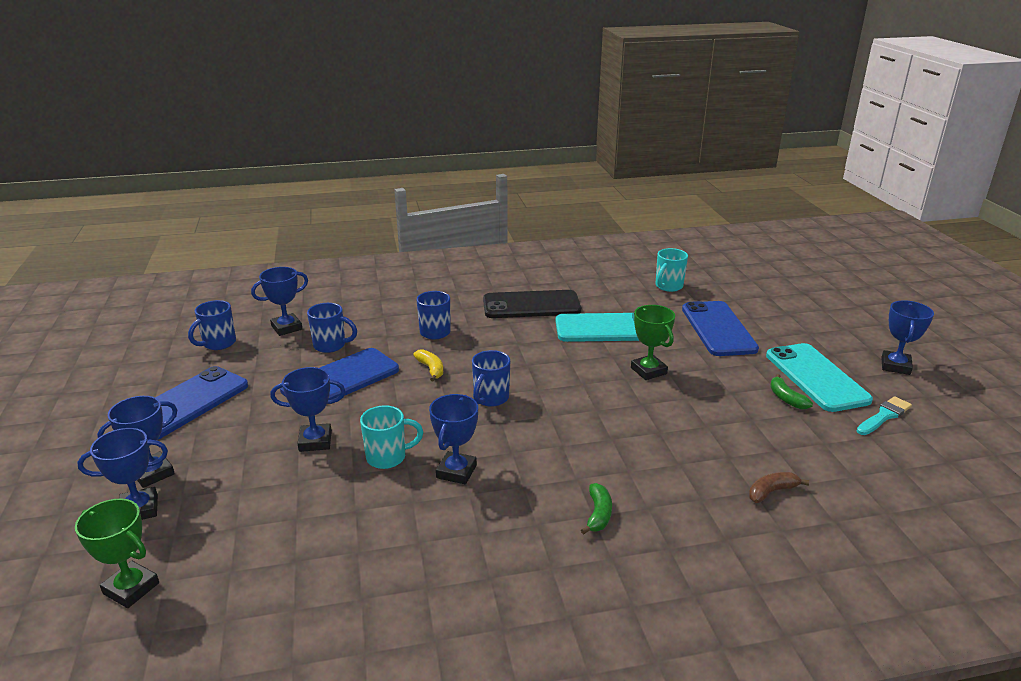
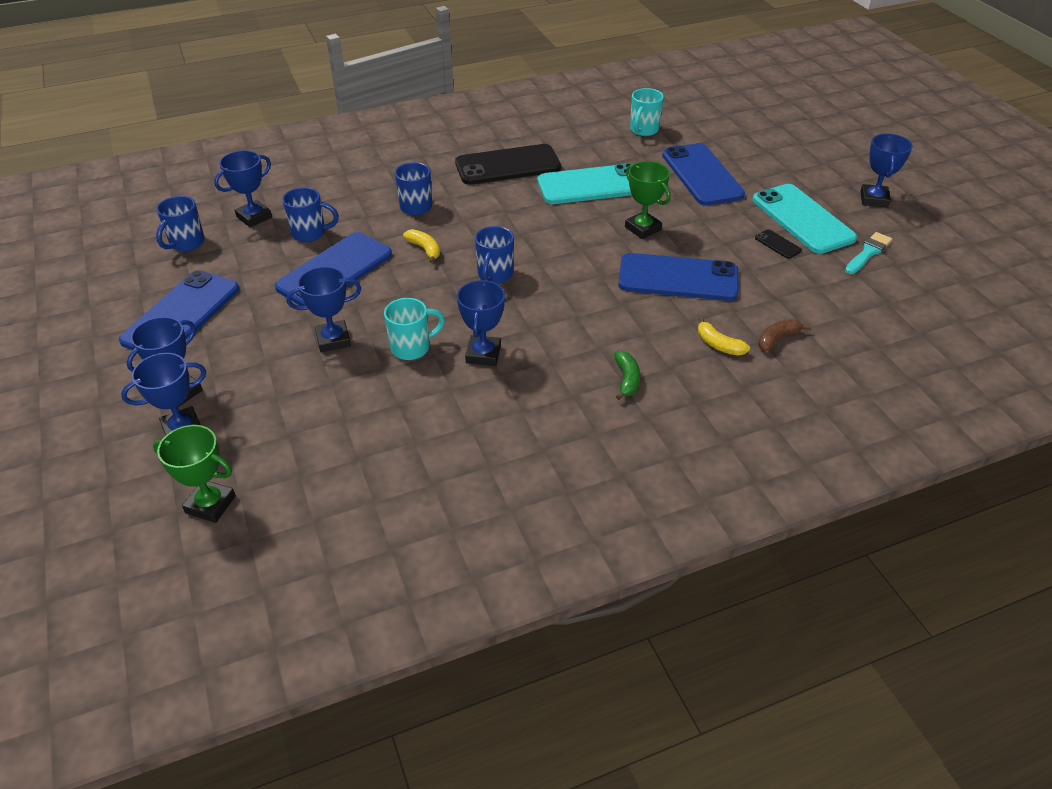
camera: 10 degrees left, 15 degrees up
(675, 420) = (678, 278): none -> blue phone
(705, 490) = (718, 345): none -> yellow banana
(786, 398) = (777, 244): green banana -> black phone

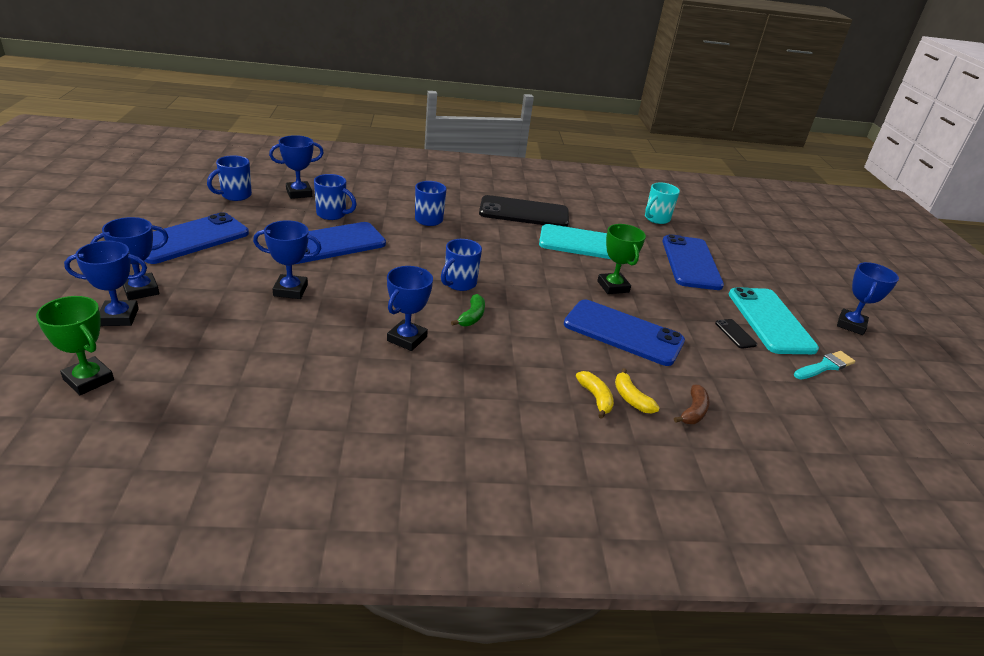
camera: 15 degrees right, 10 degrees down
(412, 348) = (350, 315): turquoise mug -> none
(425, 249) = (414, 249): yellow banana -> yellow banana (595, 398)
(626, 379) = (524, 399): green banana -> green banana (472, 317)
(777, 339) = (693, 411): brown banana -> brown banana turned 135 degrees clockwise

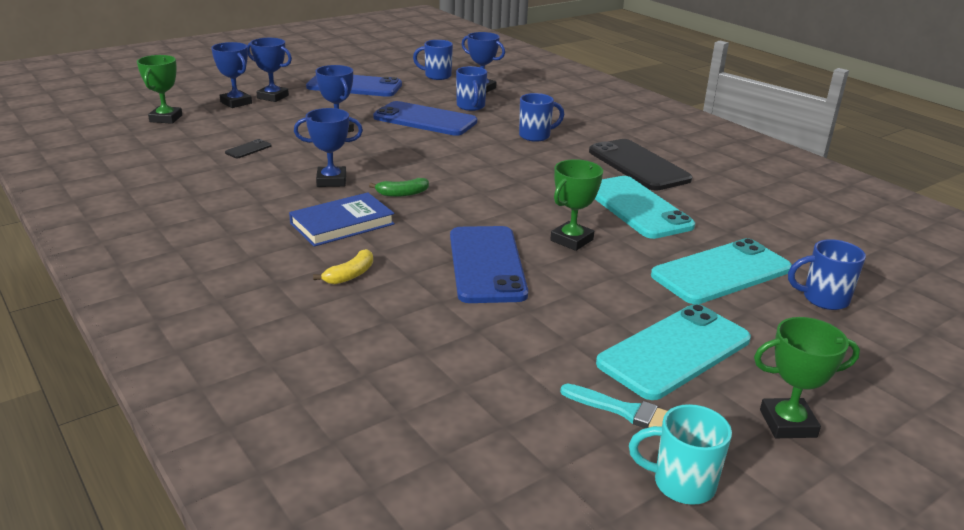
camera: 60 degrees right, 5 degrees down
(459, 284) = (447, 175): blue mug -> blue mug (823, 299)
(501, 367) = (342, 224): none -> blue book
(631, 398) = (373, 292): yellow banana -> none
(656, 219) = (791, 230): turquoise mug -> turquoise mug (681, 484)
(690, 263) = (721, 272): blue phone -> turquoise phone
(693, 411) = (393, 331): brown banana -> none
(735, 334) = (597, 331): black phone -> black phone (248, 149)
(851, 325) = (787, 423): blue trophy -> green trophy

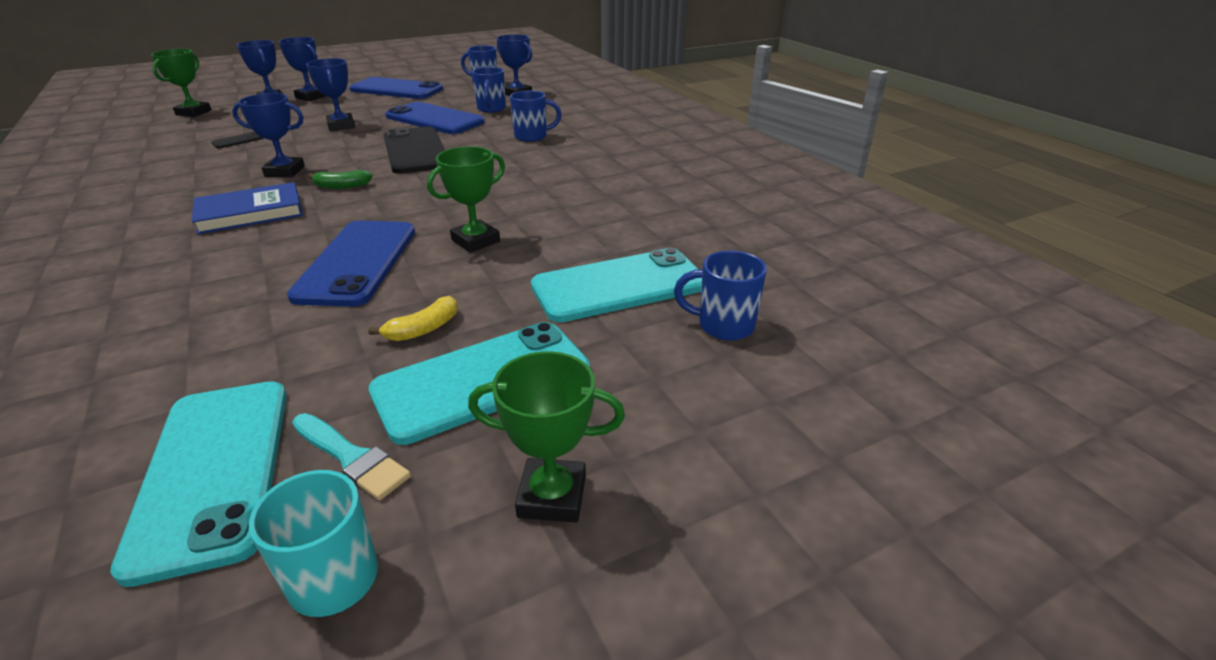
camera: 10 degrees right, 5 degrees up
(350, 275) = (201, 266): yellow banana -> yellow banana (423, 329)
(637, 207) = (579, 210): turquoise phone -> turquoise phone (214, 471)
(638, 165) = (616, 167): black phone -> black phone (415, 151)

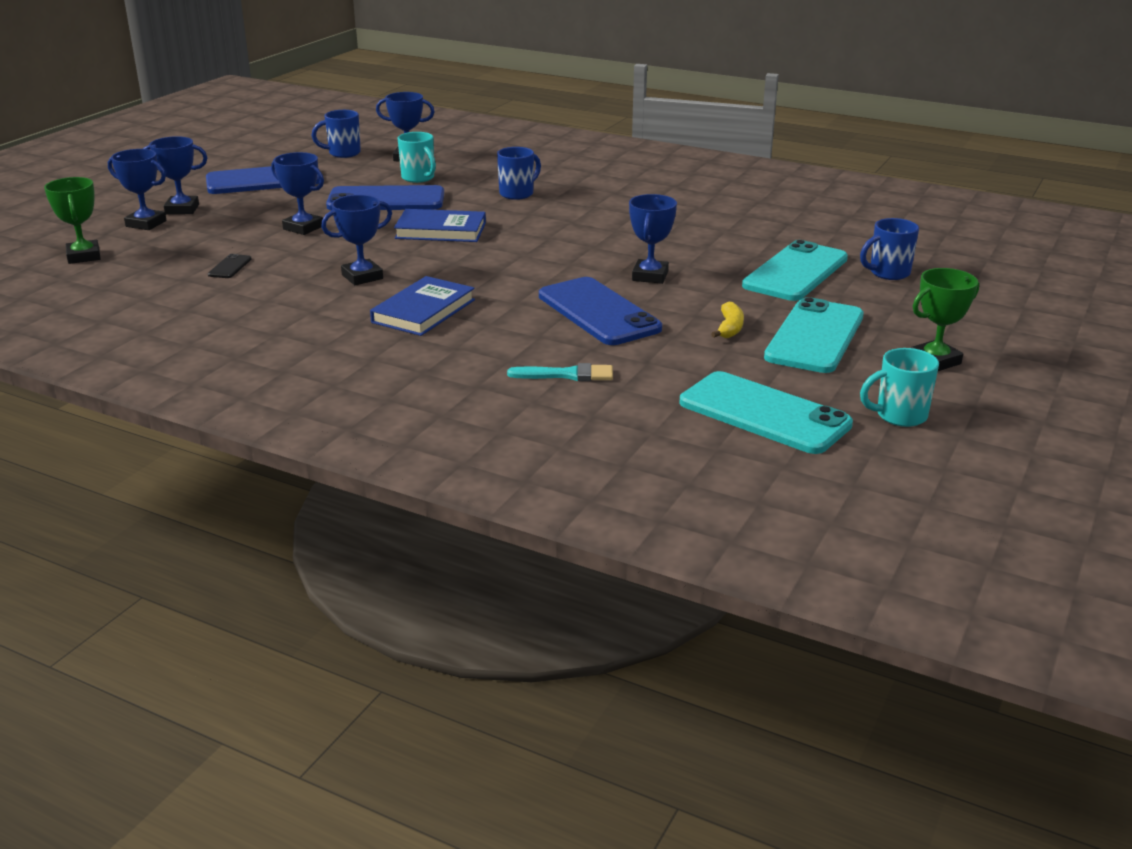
camera: 35 degrees left, 5 degrees down
(342, 186) = (449, 273): green banana -> none
(351, 458) = (819, 384): turquoise brush -> turquoise brush (567, 375)
(415, 151) = (441, 231): black phone -> blue book
(475, 241) = (650, 276): green trophy -> blue trophy
(491, 109) = (419, 178): blue mug -> turquoise mug

